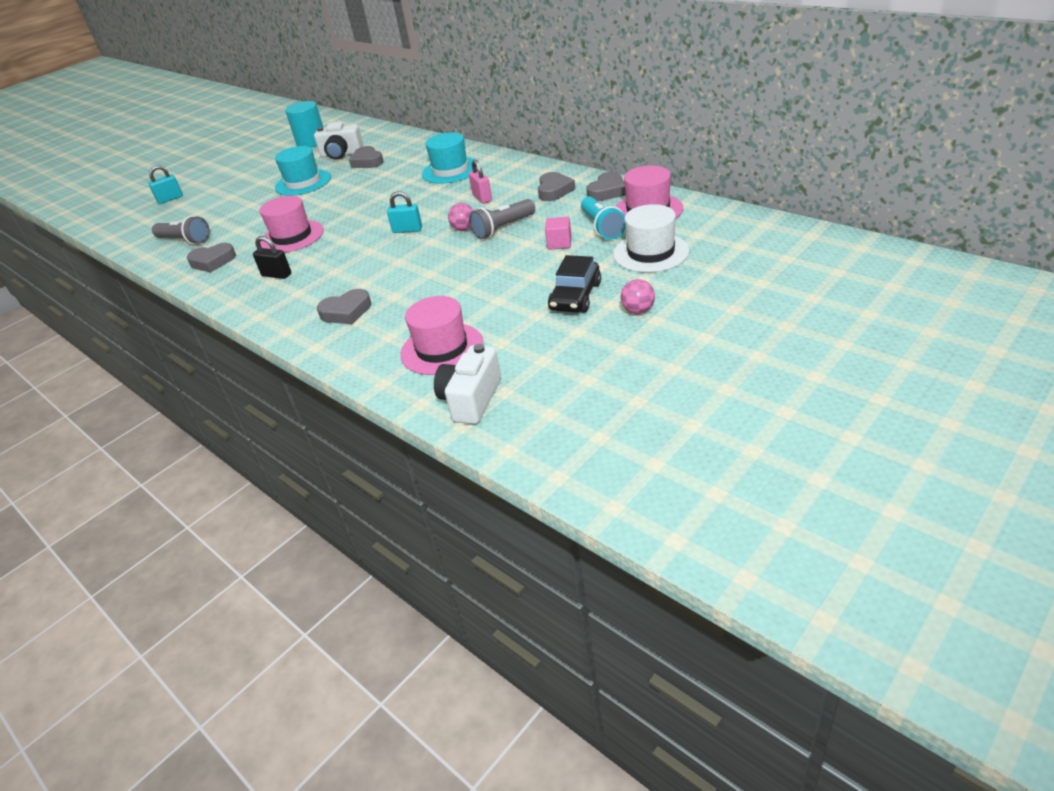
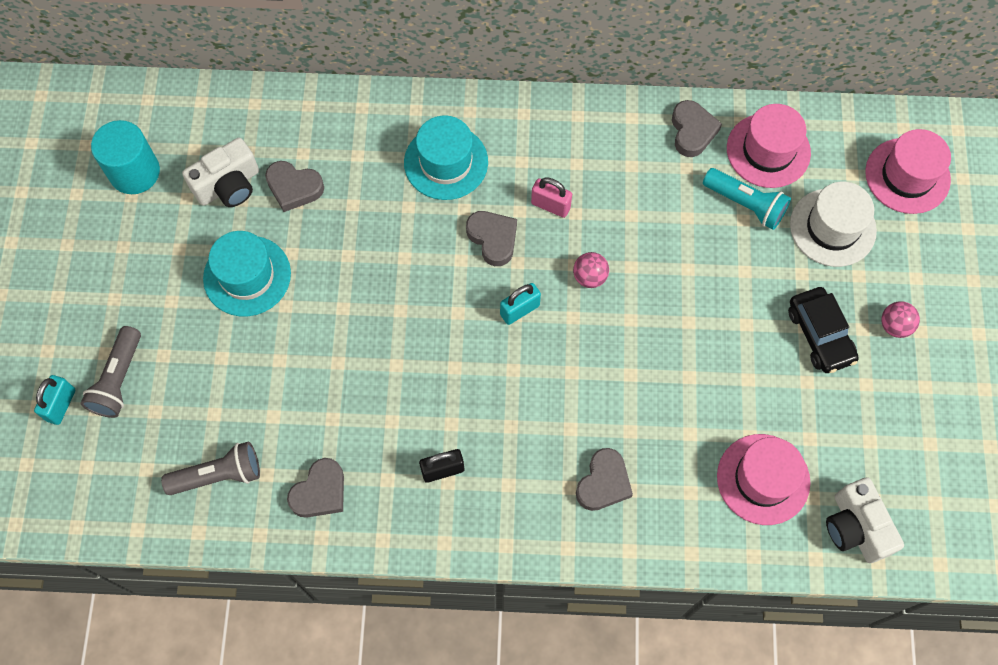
camera: 45 degrees left, 30 degrees up
(292, 237) = (375, 393): pink hat -> pink hat (907, 176)
(503, 228) = (635, 255): grey flashlight -> grey flashlight (118, 379)
(554, 190) = (627, 154): grey heart -> grey heart (493, 239)
(559, 243) = (725, 254): pink cube -> none

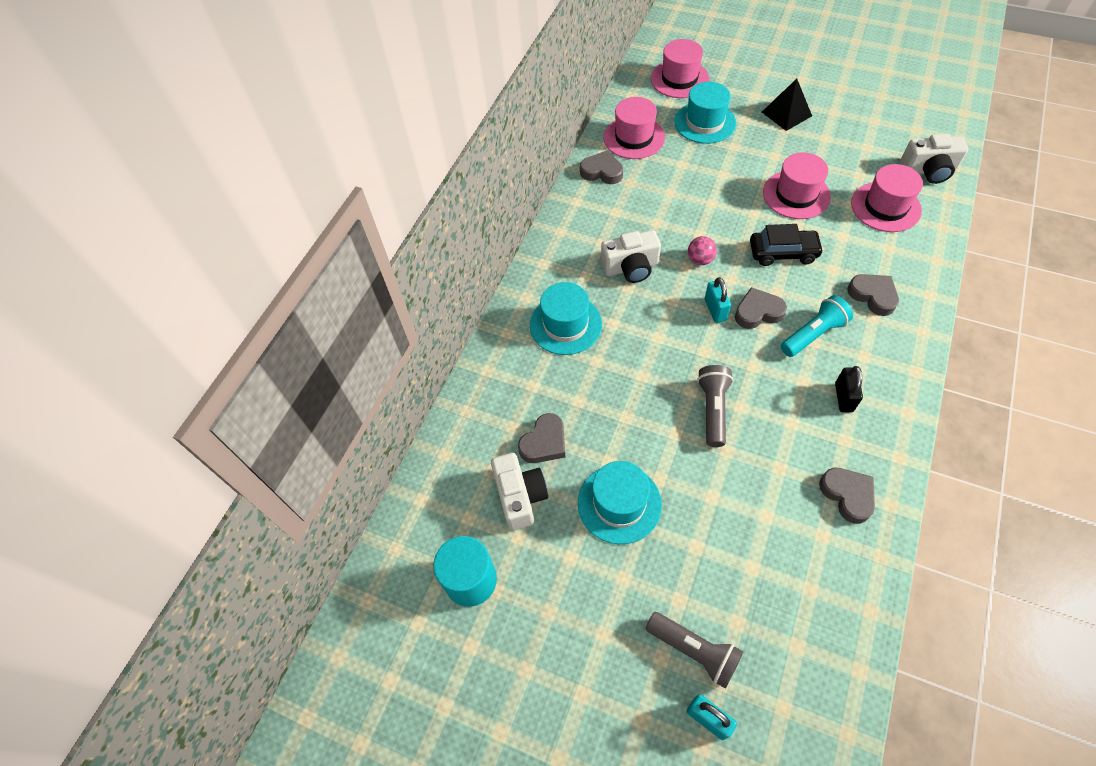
camera: 65 degrees left, 10 degrees down
(219, 475) = (816, 578): grey flashlight -> grey flashlight (713, 409)
(493, 239) = (647, 311): grey heart -> grey heart (758, 312)
(550, 205) = (631, 267): pink padlock -> white camera
(742, 365) = (796, 194): none -> pink hat
(745, 204) = (671, 160): turquoise flashlight -> turquoise flashlight (813, 334)
(820, 335) = (783, 150): black car -> black car (783, 253)
(832, 227) = (705, 122): white hat -> turquoise hat
(894, 326) = (786, 114): pink ball -> black pyramid

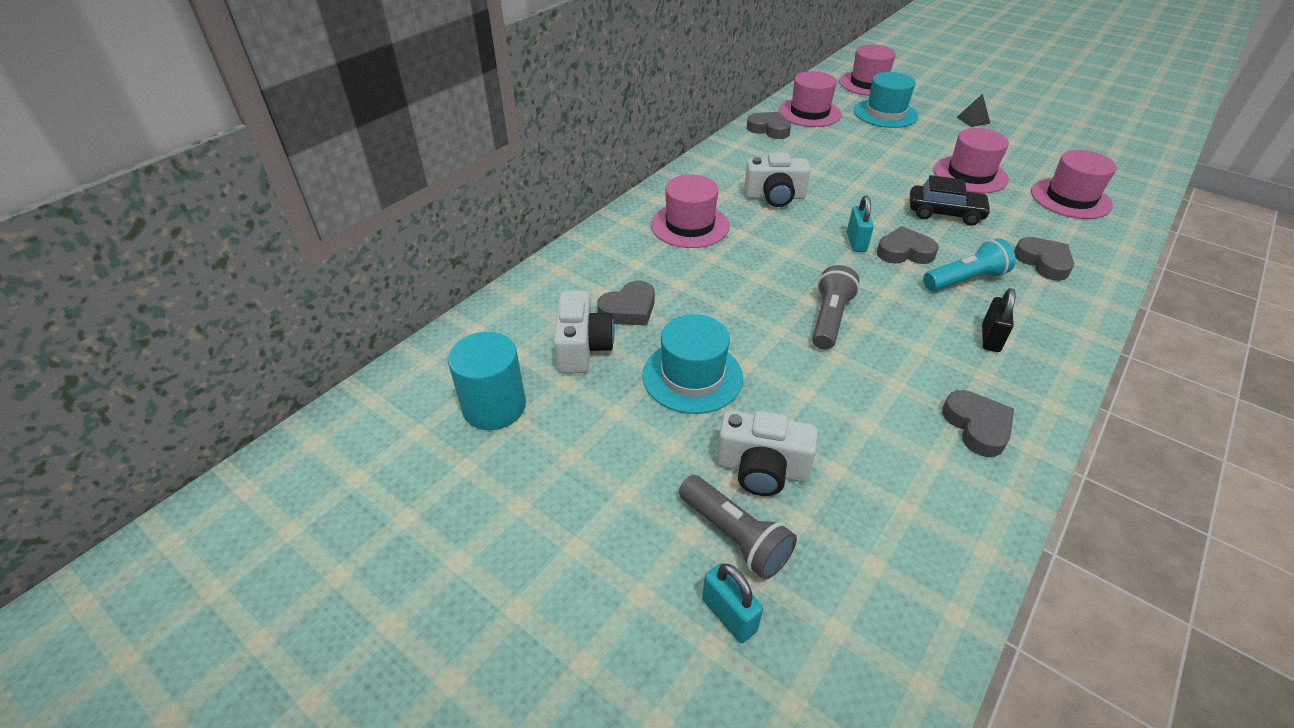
camera: 10 degrees right, 15 degrees down
(565, 324) = (690, 225): turquoise hat -> pink hat
(700, 260) = (851, 203): pink ball -> none
(786, 114) = (973, 120): black pyramid -> black pyramid, size x0.63
(928, 170) = (1125, 180): white camera -> white camera (761, 469)

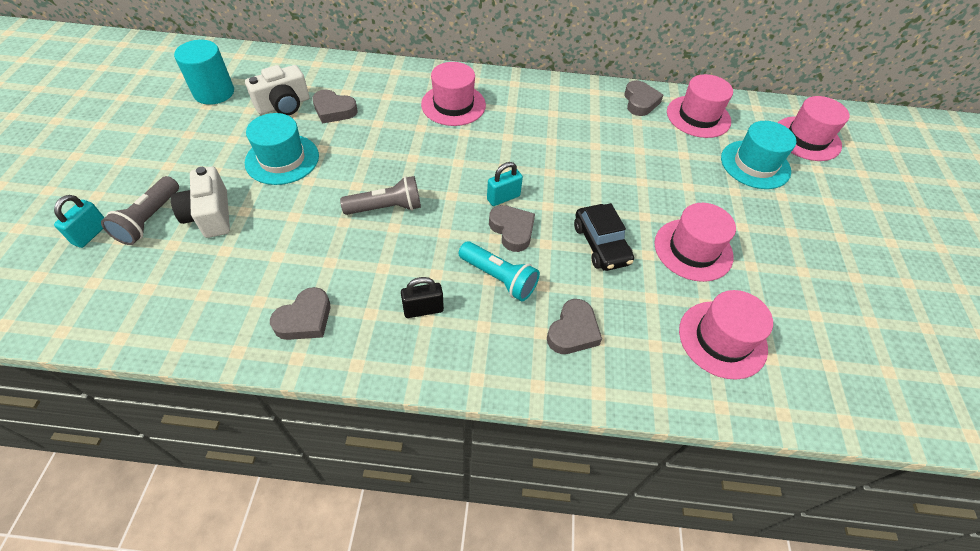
camera: 55 degrees right, 10 degrees up
(775, 197) = (532, 135): white camera -> none
(973, 120) = (819, 231): black pyramid -> none

